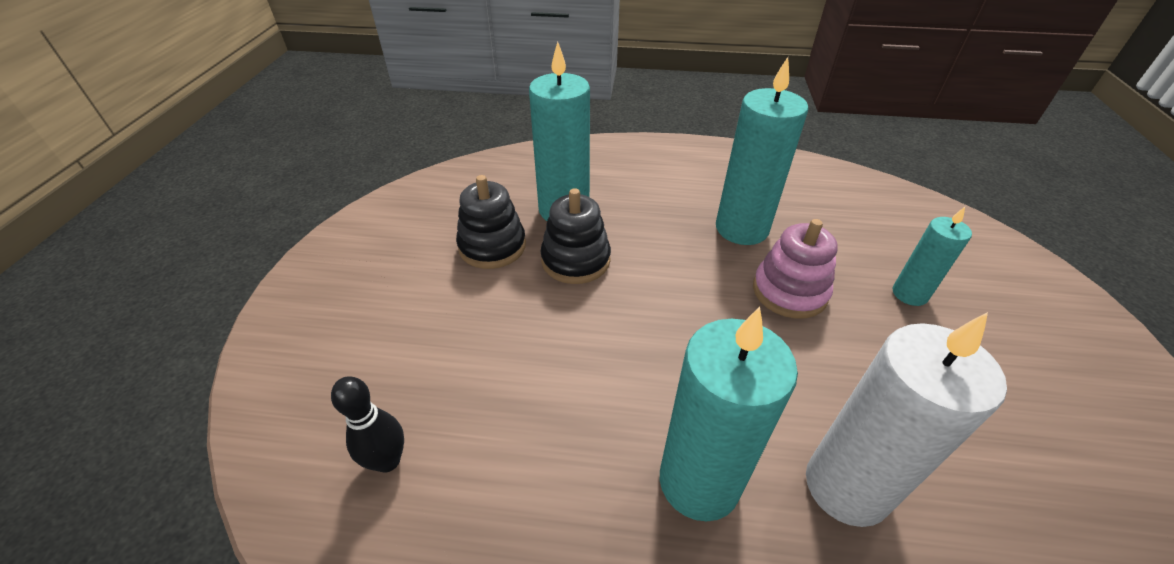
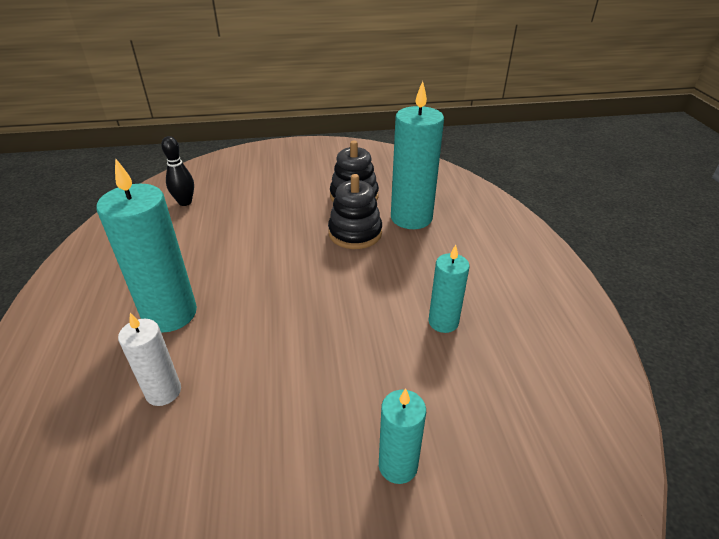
camera: 75 degrees right, 5 degrees down
(741, 228) = (443, 322): turquoise candle -> turquoise candle, size x0.56
(789, 291) = (364, 359): pink stacking toy -> none
(846, 486) = (163, 392): white candle -> white candle, size x0.56

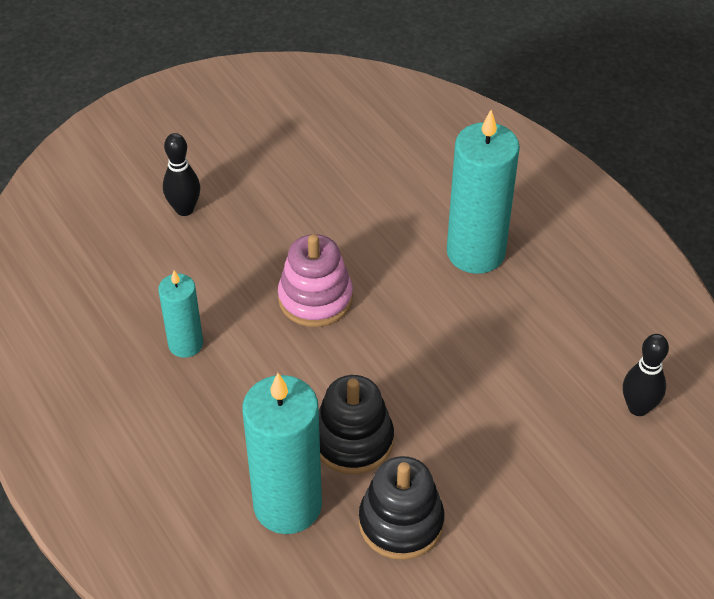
camera: 155 degrees right, 10 degrees up
(163, 392) = (408, 192): white candle -> none
(321, 322) = (315, 298): none -> pink stacking toy
(398, 465) = (184, 209): turquoise candle -> black bowling pin

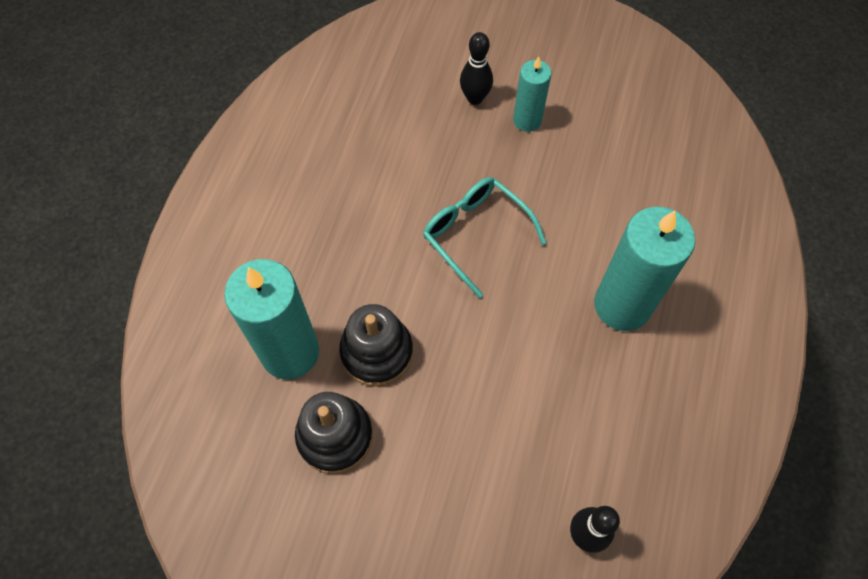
camera: 50 degrees right, 15 degrees up
(185, 344) = (365, 189): turquoise candle -> turquoise candle (527, 120)
(315, 298) = (476, 234): pink stacking toy -> turquoise glasses

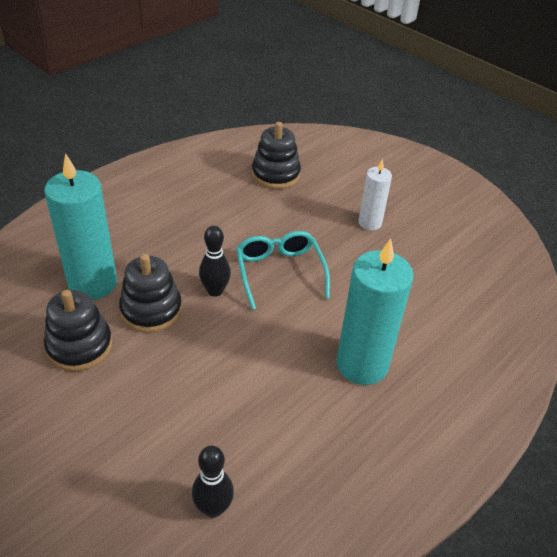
camera: 25 degrees right, 20 degrees down
(386, 99) = (276, 174): none -> black stacking toy
(475, 98) = (340, 196): black bowling pin -> black bowling pin (215, 291)
(527, 120) = (370, 223): turquoise candle -> white candle

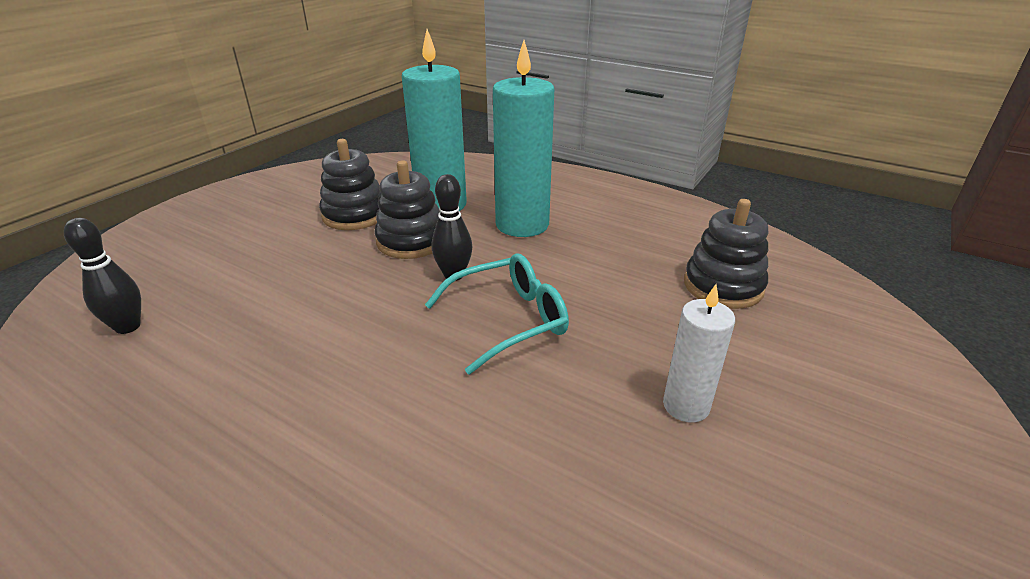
camera: 80 degrees right, 10 degrees down
(362, 364) = (334, 430): turquoise candle -> turquoise candle (522, 224)

